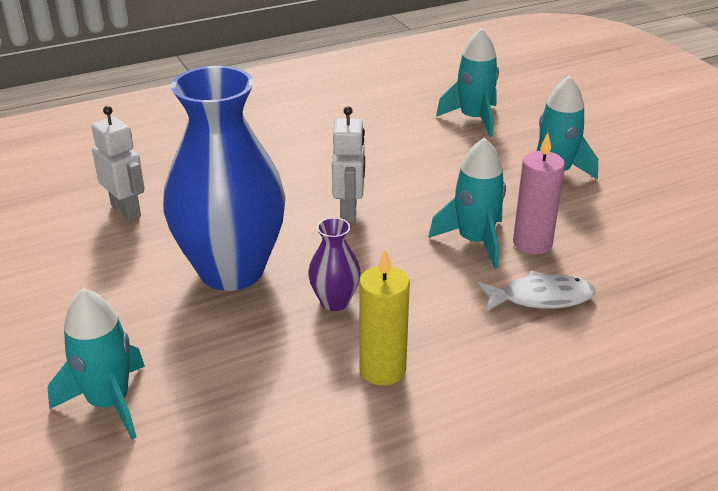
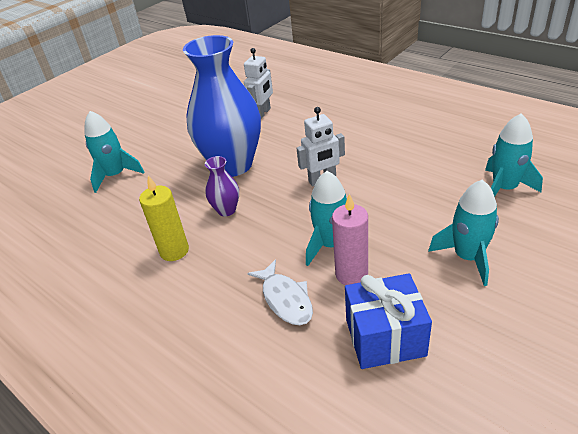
camera: 70 degrees right, 5 degrees up
(632, 252) = (385, 337): none -> blue gift

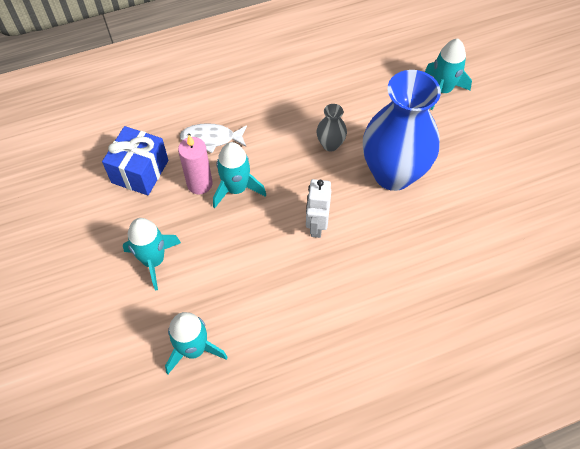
camera: 115 degrees right, 20 degrees up
(174, 251) = (308, 99): yellow candle -> none
(226, 210) = (330, 144): purple vase -> grey vase
(262, 113) = (476, 238): white robot -> none

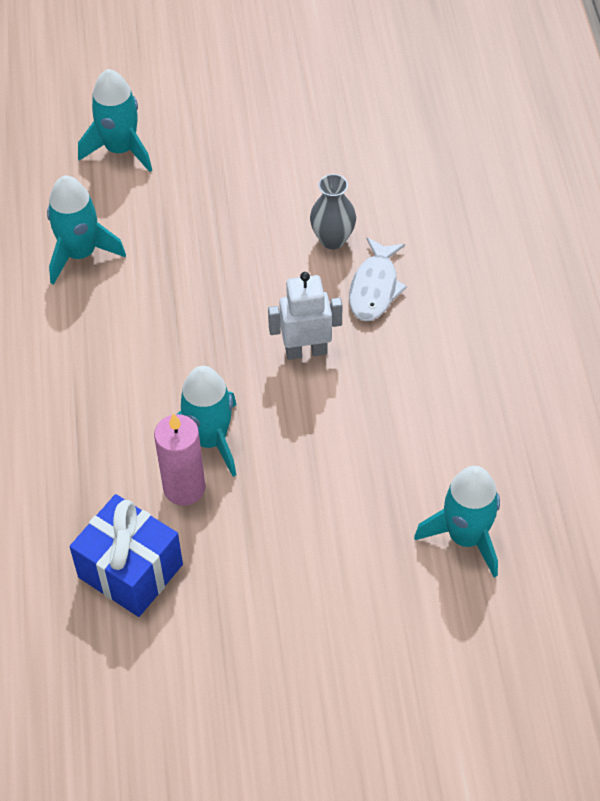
camera: 75 degrees left, 5 degrees down
(153, 260) = (306, 571): turquoise rocket -> turquoise rocket (80, 254)
(211, 139) = (101, 459): white fish -> white fish (374, 288)
(316, 225) = (306, 351): white robot -> white robot turned 150 degrees clockwise
(330, 144) = (169, 304): grey vase -> grey vase (332, 239)
(393, 174) = (247, 242): blue vase -> none

